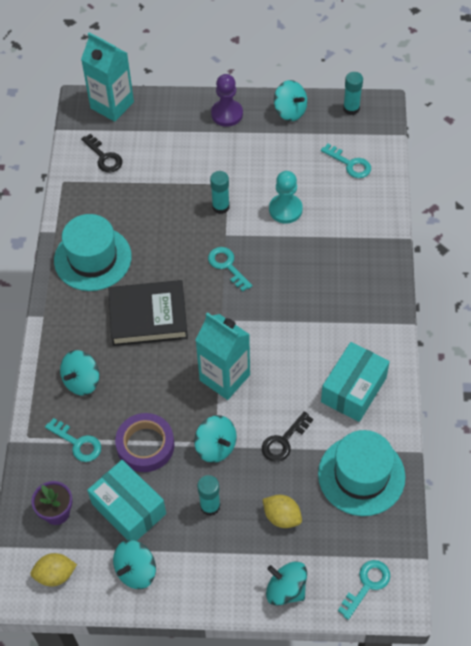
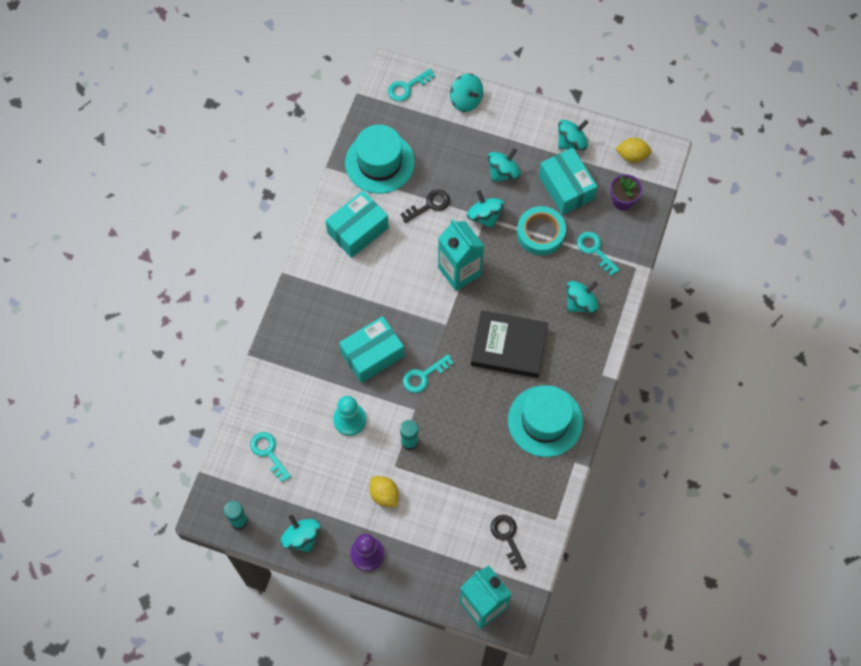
camera: 165 degrees left, 10 degrees up
(145, 445) = (540, 233): purple tape -> turquoise tape
(210, 506) = (503, 172): turquoise glue stick -> turquoise spinning top
(227, 266) = (423, 376): turquoise key -> turquoise key turned 75 degrees clockwise
(282, 517) = (451, 149): yellow lemon -> yellow lemon (384, 495)
(286, 271) = (372, 355): none -> turquoise box

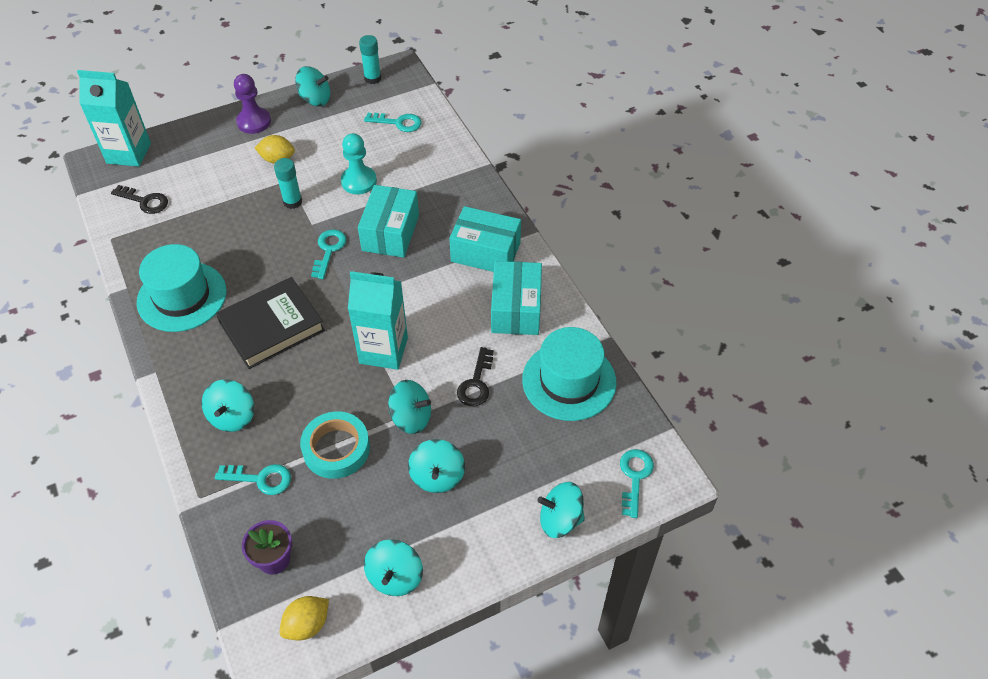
camera: 135 degrees right, 15 degrees down
(566, 188) = (352, 518): turquoise box -> turquoise box (485, 252)

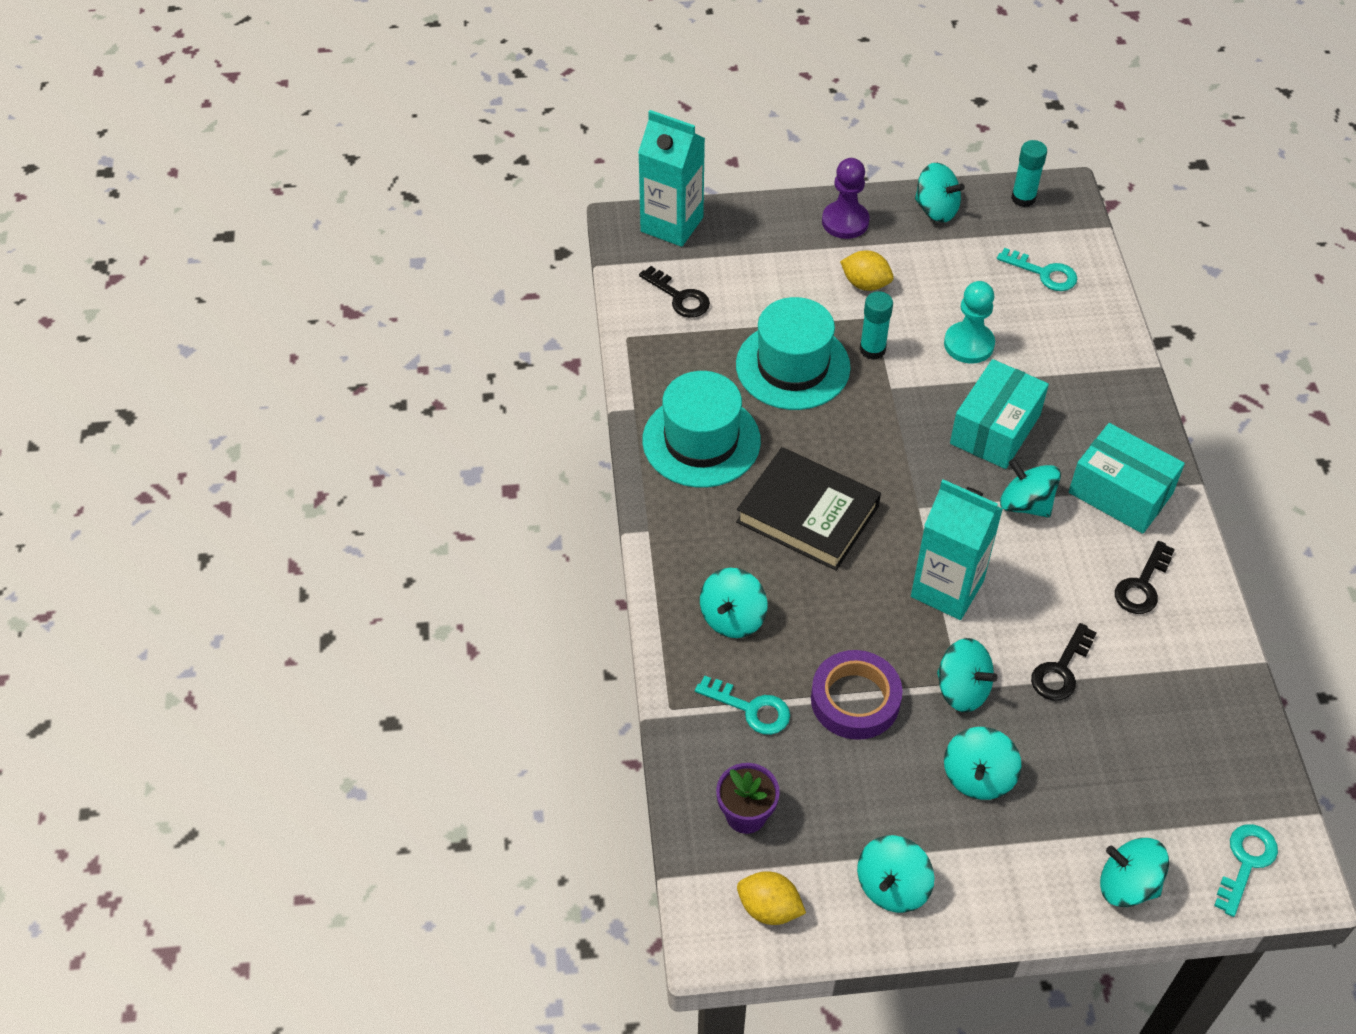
camera: 20 degrees right, 0 degrees up
(272, 326) = (808, 514): black book -> black book turned 45 degrees clockwise
(307, 624) = (769, 908): yellow lemon -> yellow lemon turned 45 degrees clockwise
(329, 250) = (906, 431): turquoise key -> none
(336, 448) = (855, 700): turquoise tape -> purple tape
(424, 277) = (1026, 504): none -> turquoise spinning top
(516, 309) = (1142, 585): turquoise box -> black key
(569, 381) = (1190, 705): turquoise hat -> turquoise hat (792, 366)

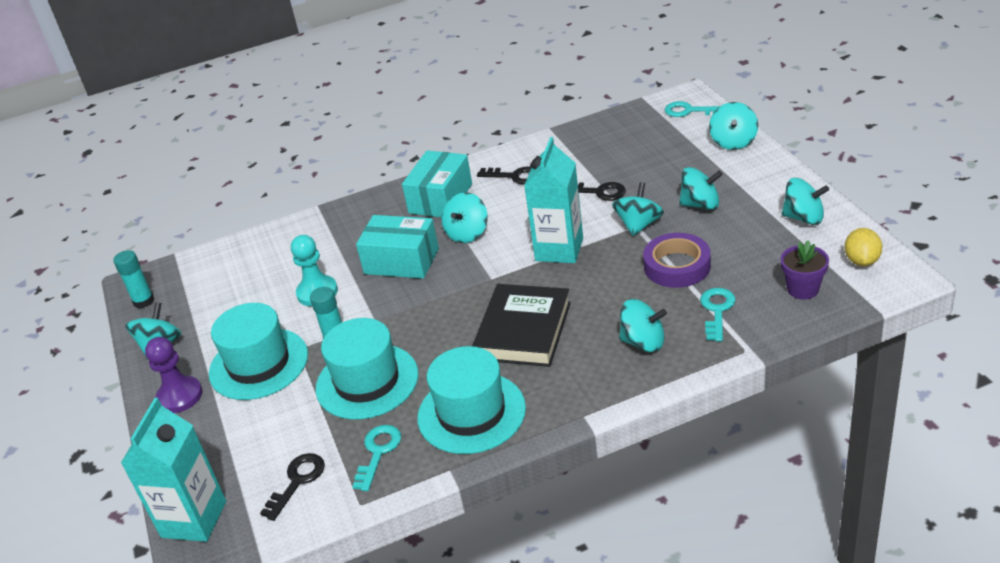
camera: 100 degrees left, 15 degrees down
(865, 284) = (259, 364): yellow lemon -> turquoise hat
(1043, 273) = (231, 273): turquoise key -> turquoise key (378, 452)

